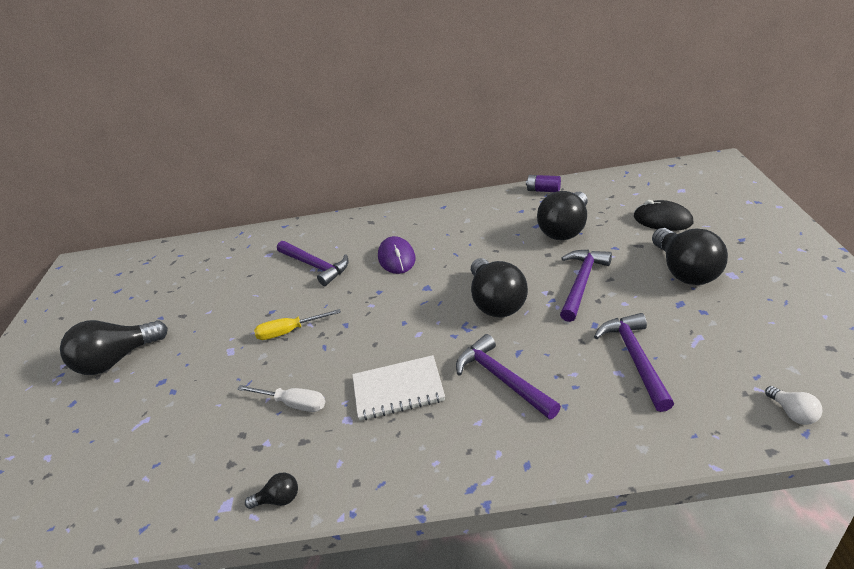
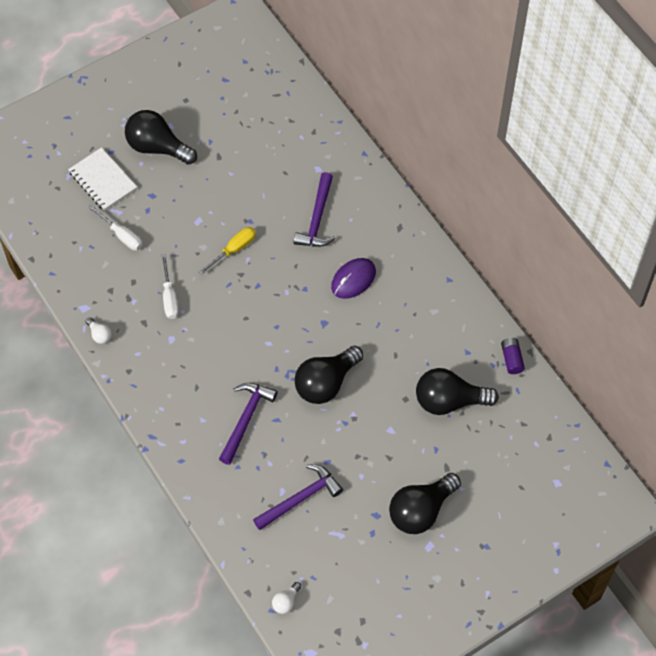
camera: 55 degrees right, 25 degrees up
(175, 426) = (121, 235): none -> white screwdriver
(278, 499) = (100, 334): black light bulb -> white light bulb
(289, 331) = (234, 250): yellow screwdriver -> yellow screwdriver turned 90 degrees clockwise
(398, 390) = (209, 357): white notebook -> white notebook (103, 180)
(582, 283) = (375, 438): purple hammer -> none
(662, 220) = (495, 477): black mouse -> none

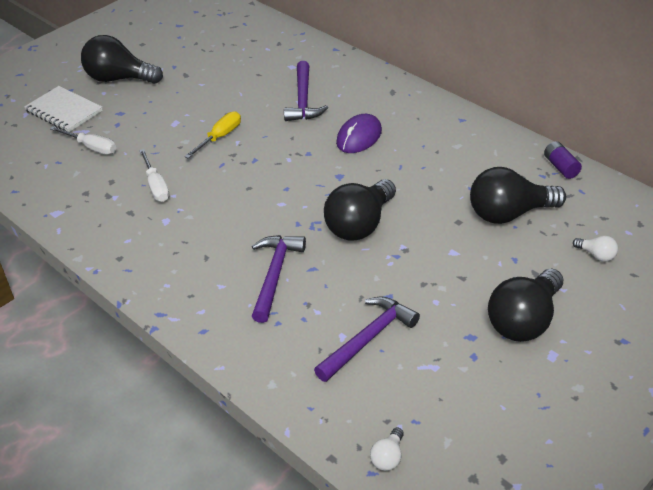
camera: 10 degrees left, 20 degrees down
(100, 334) = (78, 232): white light bulb -> white light bulb (596, 255)

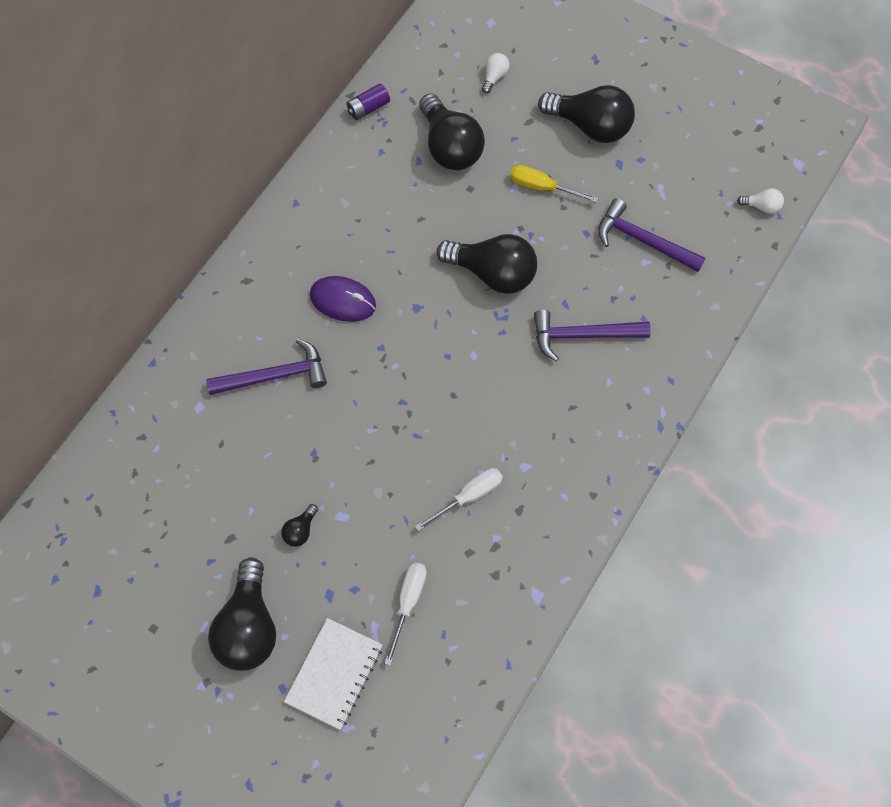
camera: 105 degrees left, 25 degrees up
(174, 104) = (300, 530): none -> black light bulb
(220, 137) = (365, 452): yellow screwdriver -> yellow screwdriver (542, 187)

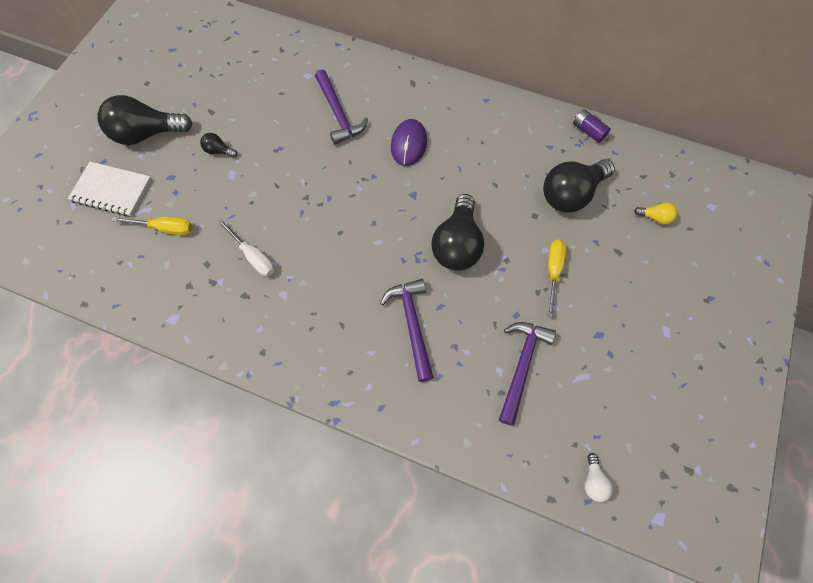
camera: 80 degrees right, 0 degrees up
(408, 603) = (165, 228): white screwdriver -> yellow screwdriver
(494, 77) = (655, 217): white light bulb -> yellow light bulb
(590, 126) = (632, 304): black light bulb -> none

